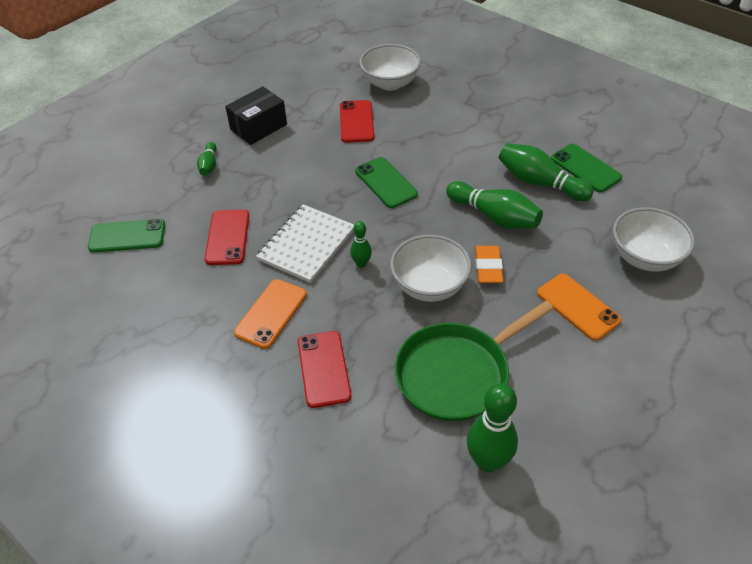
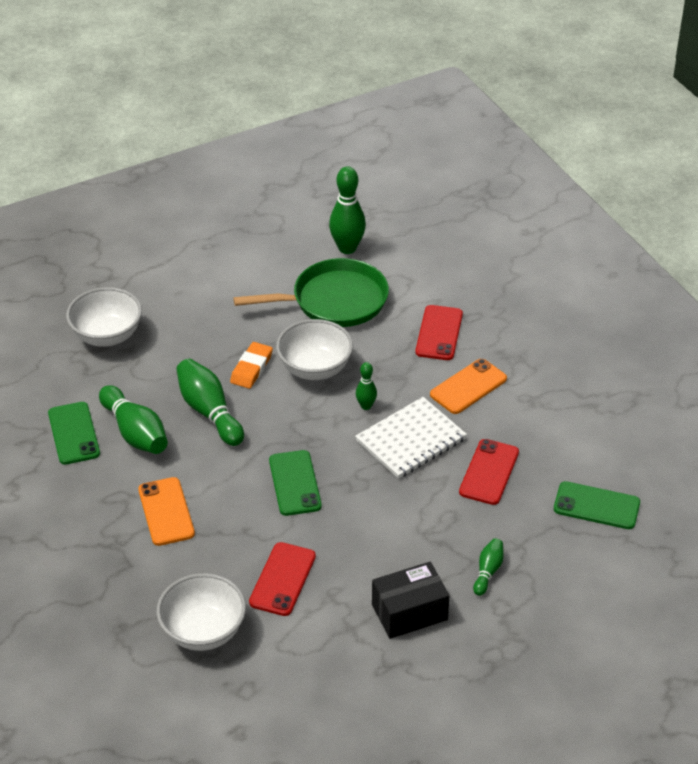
camera: 160 degrees left, 5 degrees down
(578, 307) = (201, 316): orange phone -> orange phone (166, 512)

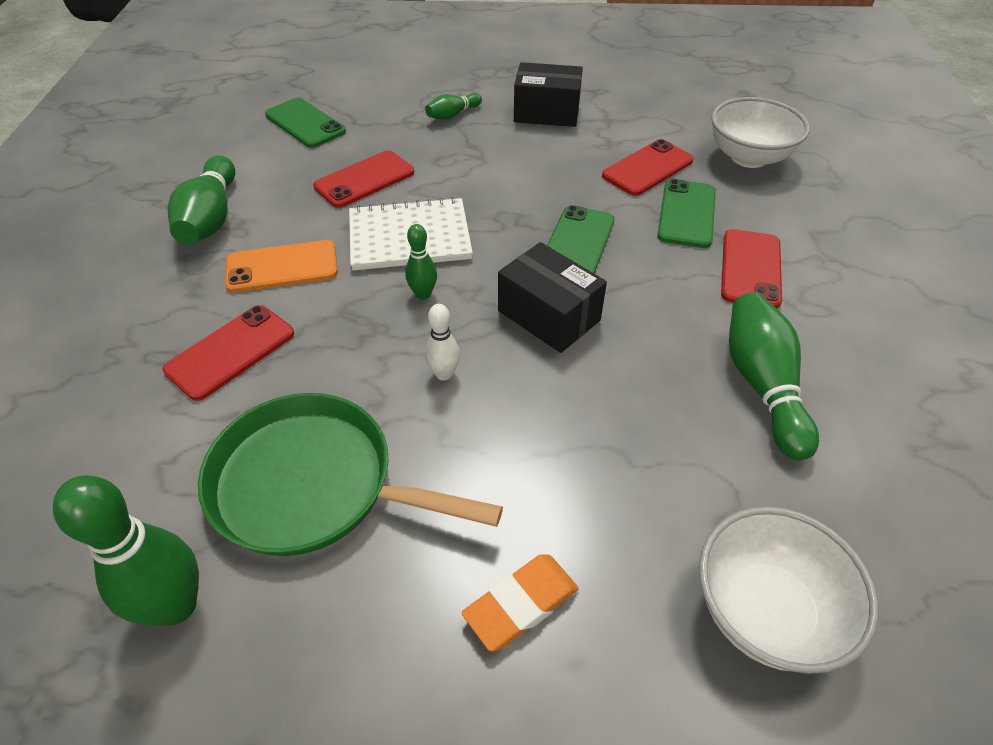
camera: 150 degrees left, 5 degrees up
(74, 433) = (864, 423): green phone -> green phone (686, 214)
(166, 512) = (750, 269): orange phone -> red phone
(209, 412) = (637, 372): green bowling pin -> green bowling pin (211, 218)
(251, 368) = (535, 415): orange eraser -> orange eraser (521, 604)
(280, 424) = (548, 315): none -> black box
(315, 368) = (444, 374): white bowl -> white bowling pin

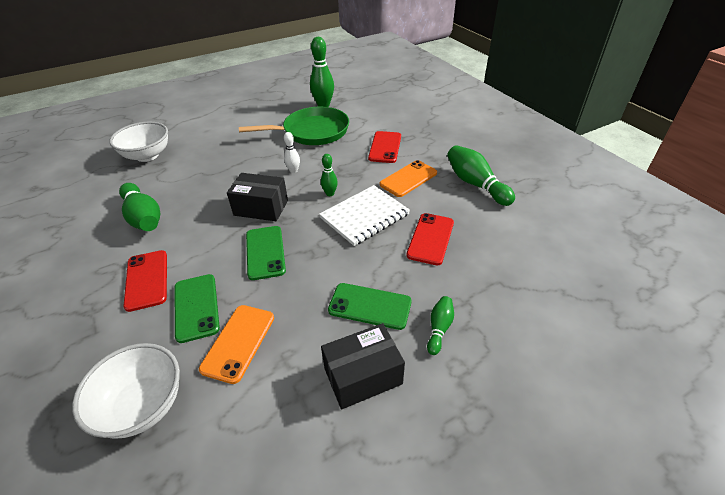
camera: 150 degrees right, 5 degrees down
(305, 123) = (528, 264): green phone -> green phone (370, 306)
(521, 604) = (227, 133): orange eraser -> none
(647, 168) = (238, 342): red phone -> orange phone

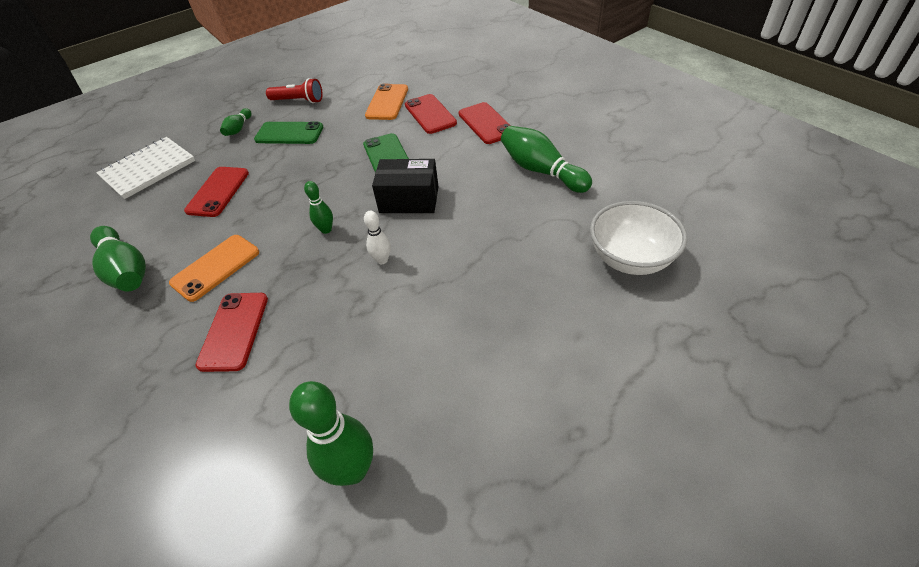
camera: 175 degrees right, 5 degrees up
(143, 405) = (434, 72): white bowl -> none
(196, 307) = (430, 114): green phone -> red phone
(312, 132) = (367, 358): green pan -> none
(363, 376) = (298, 101): black box -> red flashlight
(364, 216) = (284, 206): white notebook -> white notebook (148, 169)

